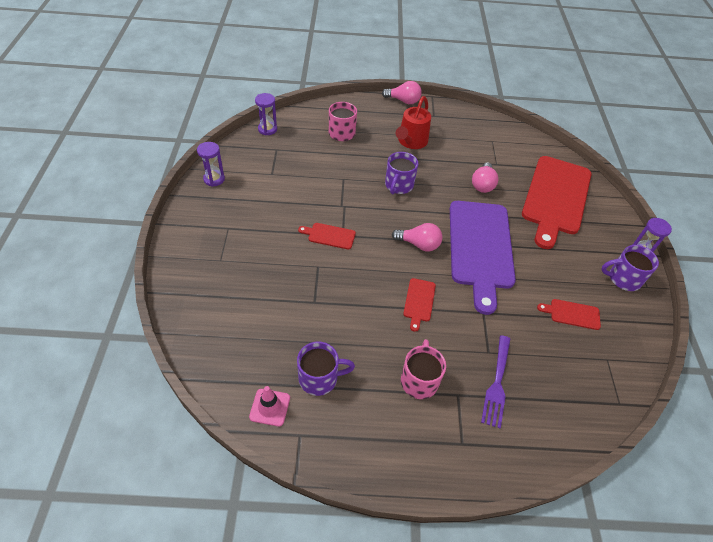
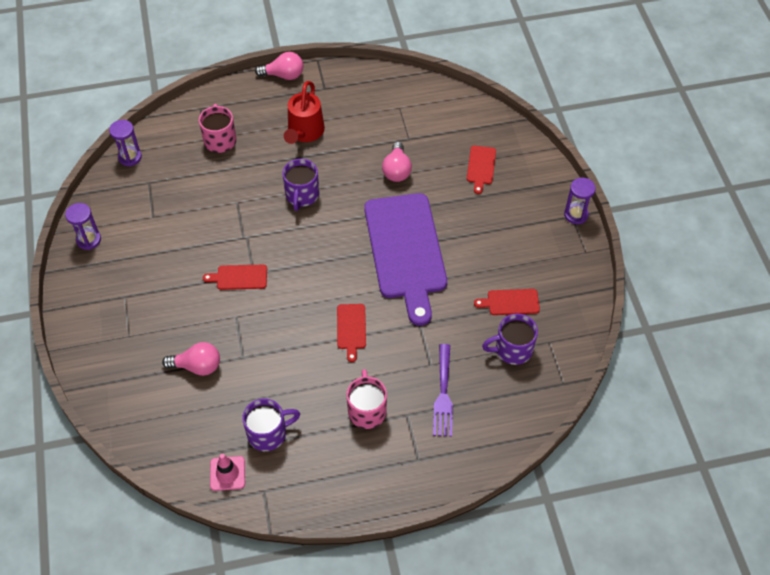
camera: 10 degrees left, 5 degrees up
(419, 244) = (339, 263): pink light bulb -> pink light bulb (197, 366)
(556, 197) = (481, 167): red cutting board -> red cutting board, size x0.41
(623, 279) = (560, 249): purple mug -> purple mug (512, 349)

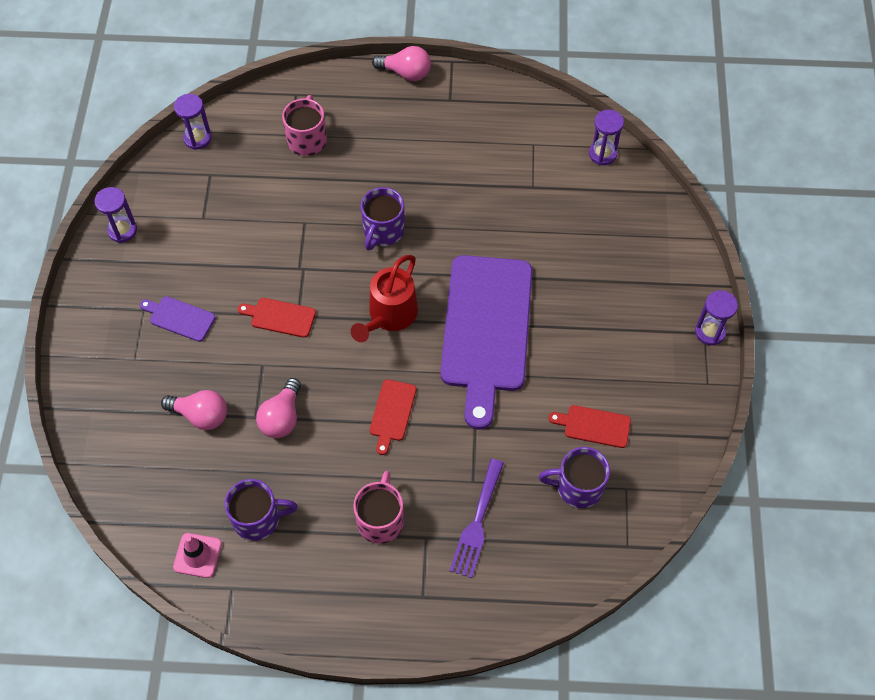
camera: 15 degrees right, 5 degrees up
(157, 296) = (179, 318): none -> purple cutting board
(304, 133) = (409, 152): red watering can -> red watering can (389, 316)
(397, 170) = (506, 224): pink light bulb -> pink light bulb (282, 417)
(455, 104) = (602, 154): none -> purple hourglass
(481, 167) = (610, 243): red cutting board -> none

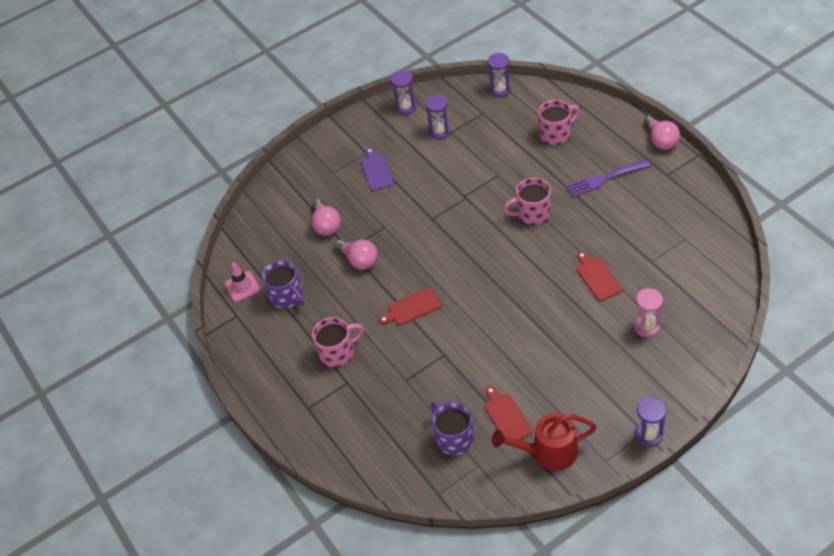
camera: 60 degrees right, 10 degrees down
(280, 317) = (422, 211): red cutting board -> red cutting board (597, 277)
(282, 417) = (359, 260): pink light bulb -> pink light bulb turned 120 degrees counterclockwise
(383, 231) = (532, 213): purple mug -> pink mug
(389, 316) = (476, 259): red watering can -> red watering can (548, 452)
(477, 523) = (379, 401): purple fork -> purple fork (604, 179)
(486, 329) = (517, 312): purple cutting board -> none
(599, 245) = (646, 327): none -> pink hourglass
(602, 154) = (722, 279): purple hourglass -> purple hourglass (440, 132)

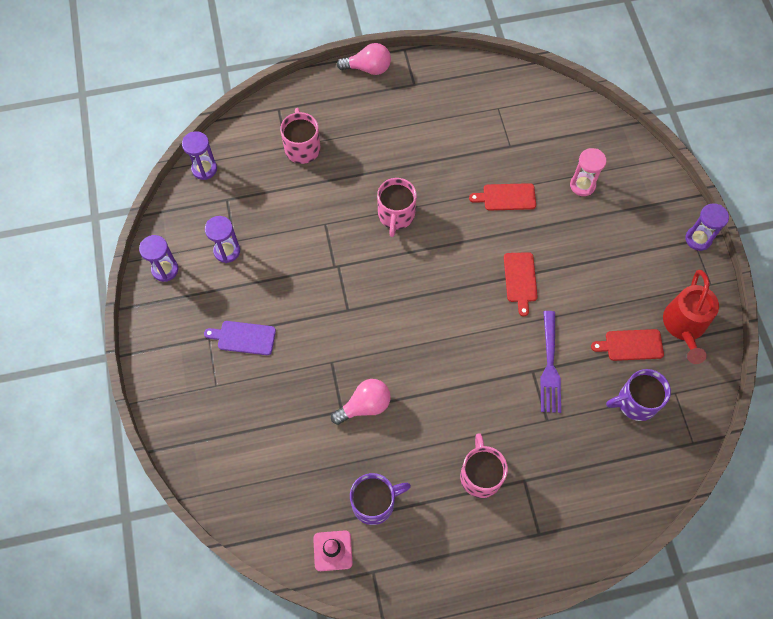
camera: 75 degrees left, 15 degrees up
(326, 225) = (293, 422): pink light bulb -> none
(412, 308) = (458, 377): red cutting board -> red cutting board (520, 280)
(604, 179) = (388, 135): purple fork -> purple fork (550, 366)

